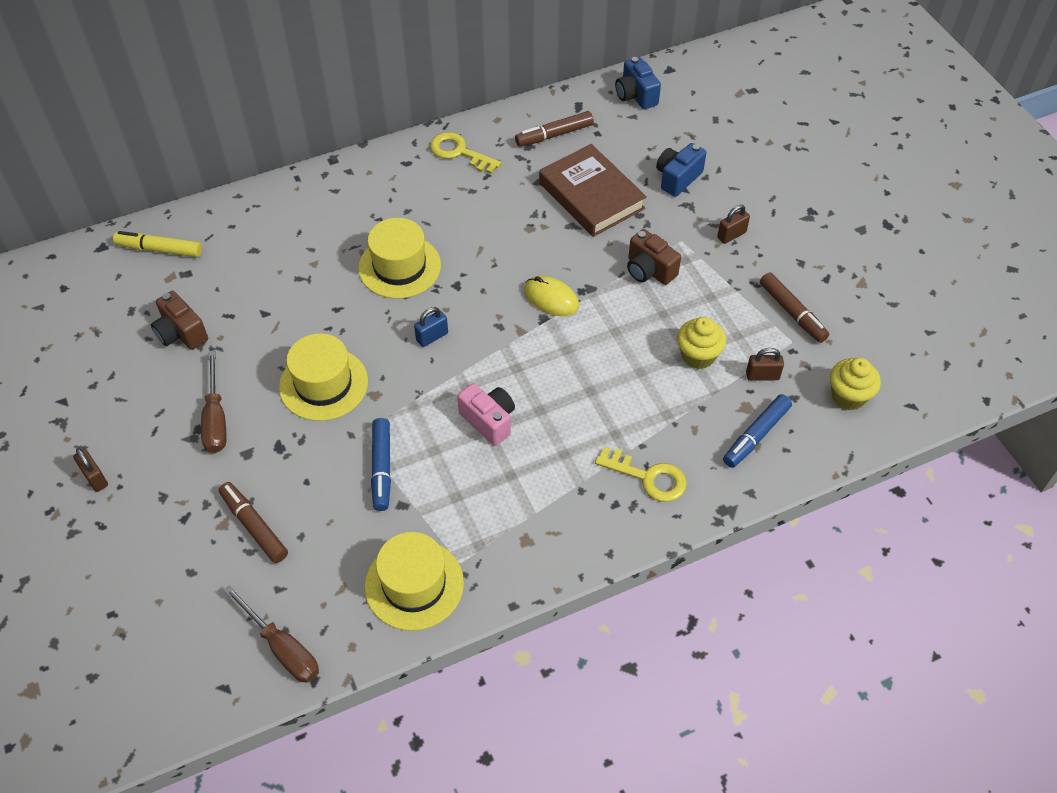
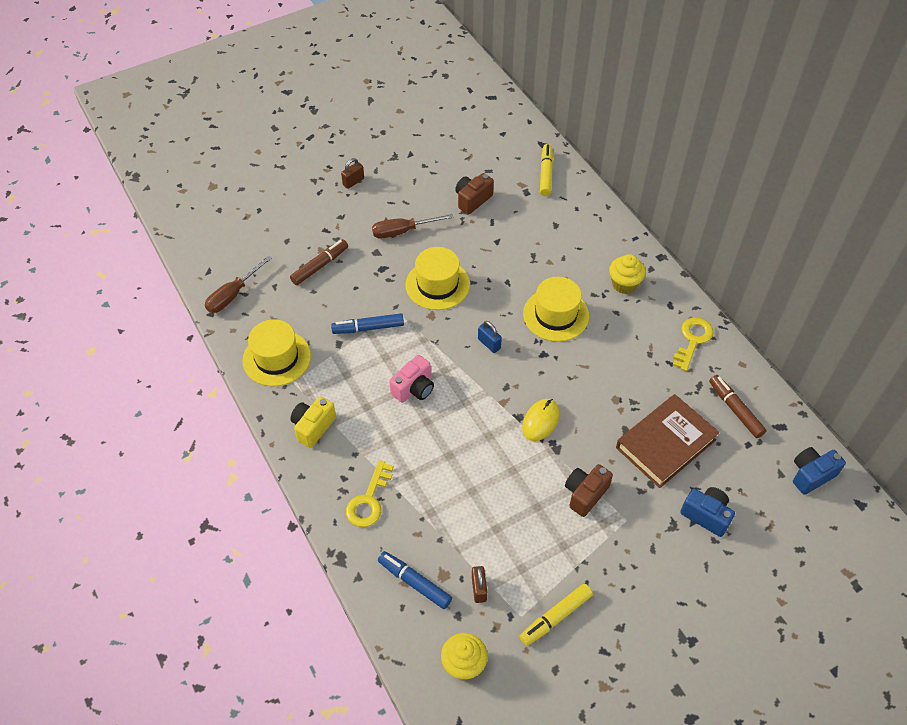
camera: 85 degrees right, 0 degrees up
(535, 538) = (313, 427): none -> yellow camera
(698, 356) = (494, 535): yellow cupcake -> yellow cupcake (624, 284)
(731, 235) = (642, 564): brown padlock -> none
(792, 312) = (555, 617): brown marker -> yellow marker

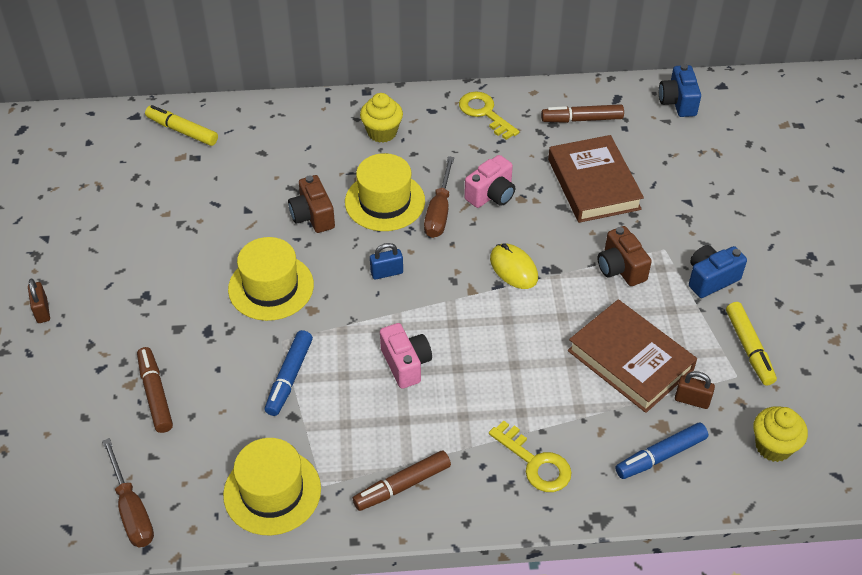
camera: 65 degrees left, 5 degrees down
(313, 427) = (402, 486): yellow camera -> brown marker
(403, 231) = (164, 290): brown screwdriver -> brown screwdriver (439, 212)
(472, 200) = (168, 208): brown camera -> brown camera (313, 216)
(495, 532) = (630, 360): none -> brown book
(607, 378) = (491, 195): none -> pink camera
(706, 515) = (686, 189): blue camera -> blue camera (711, 279)

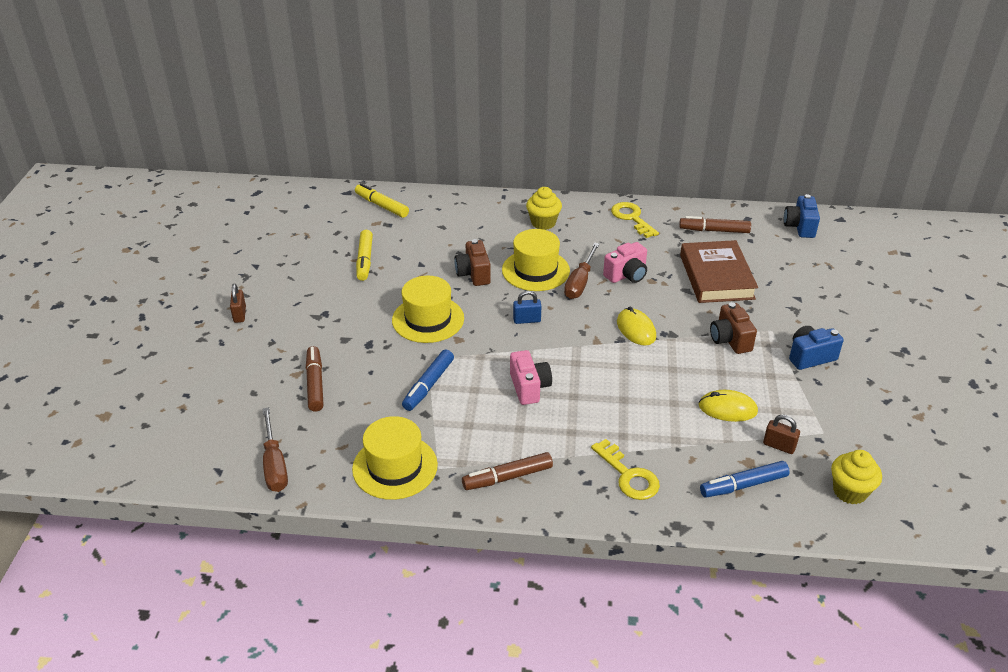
camera: 10 degrees right, 10 degrees down
(630, 360) = (727, 409): brown book -> yellow mouse
(749, 348) = (837, 413): yellow marker -> yellow marker (365, 260)

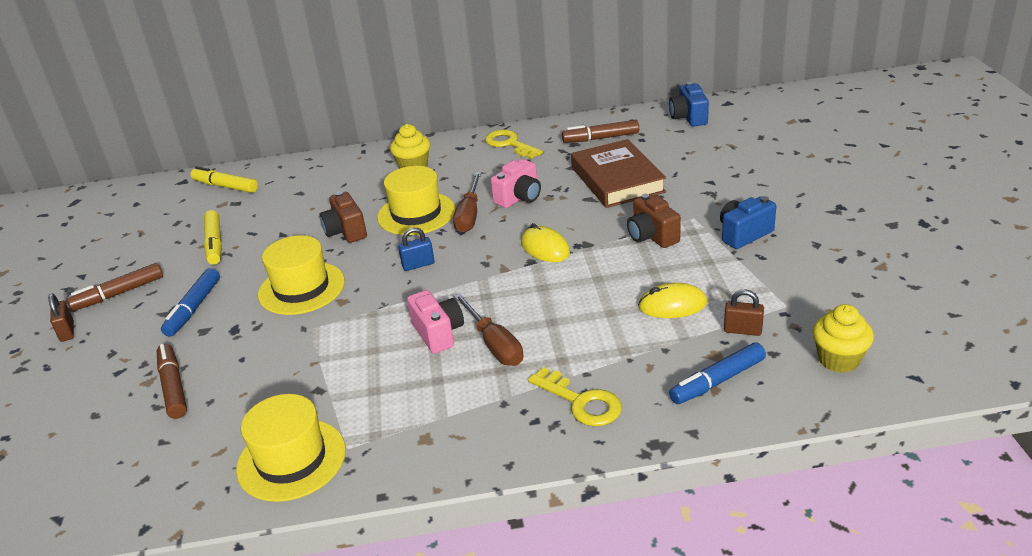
camera: 10 degrees left, 5 degrees down
(274, 464) = (133, 493): brown screwdriver -> brown screwdriver (494, 344)
(428, 385) = (316, 358): blue marker -> blue marker (193, 308)
(507, 477) = (436, 438): brown marker -> brown marker (118, 294)

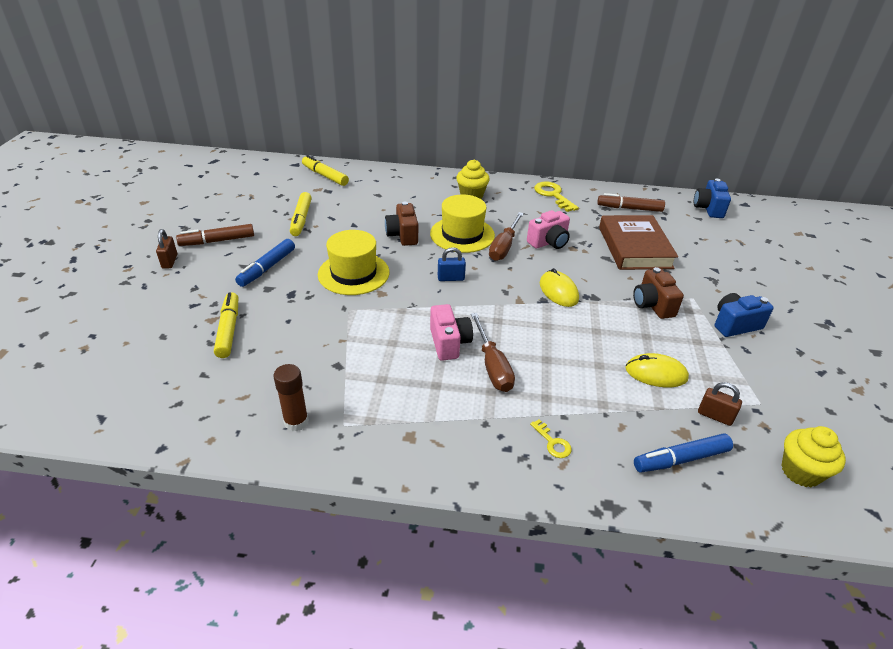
camera: 10 degrees right, 5 degrees up
(173, 387) = (228, 330): brown marker -> yellow marker
(291, 459) = (296, 422): yellow hat -> brown glue stick
(581, 402) = (552, 442): yellow key -> yellow key, size x0.54

